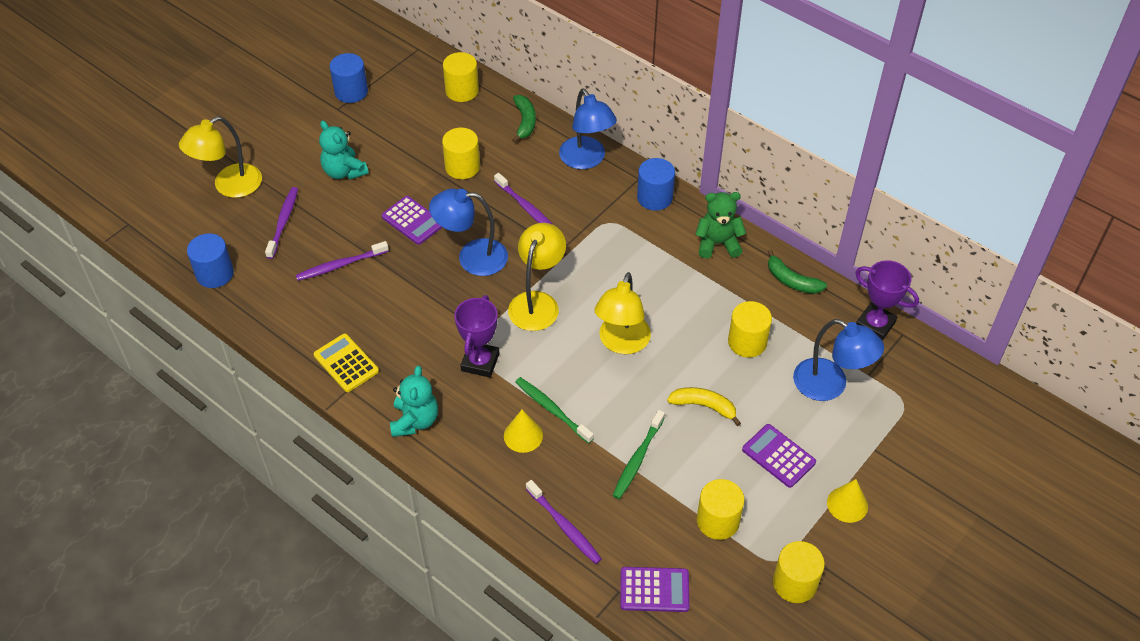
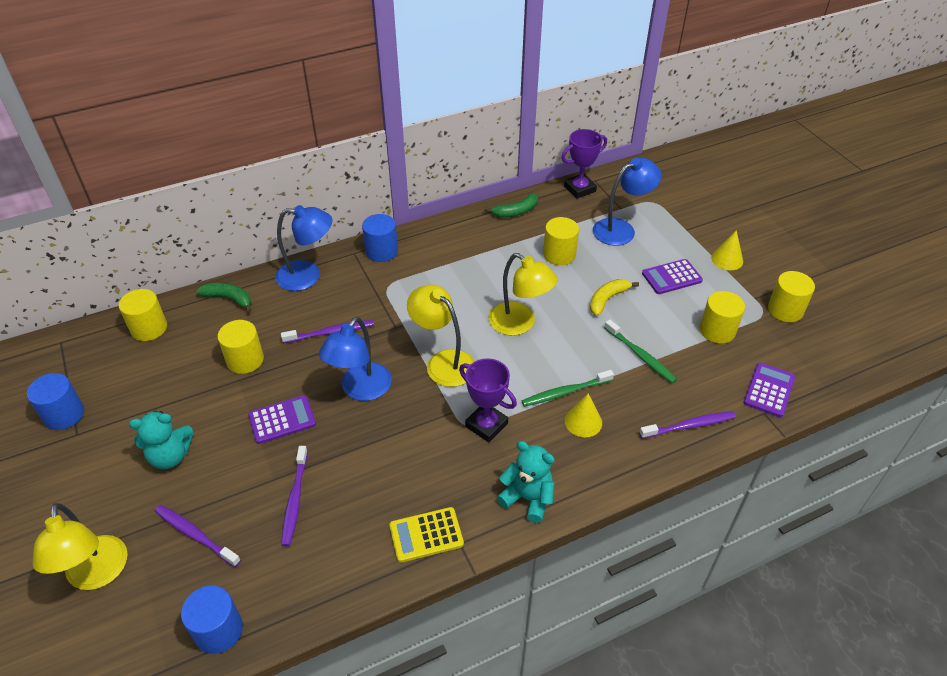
camera: 65 degrees left, 5 degrees down
(717, 244) = (454, 235): green teddy bear -> none

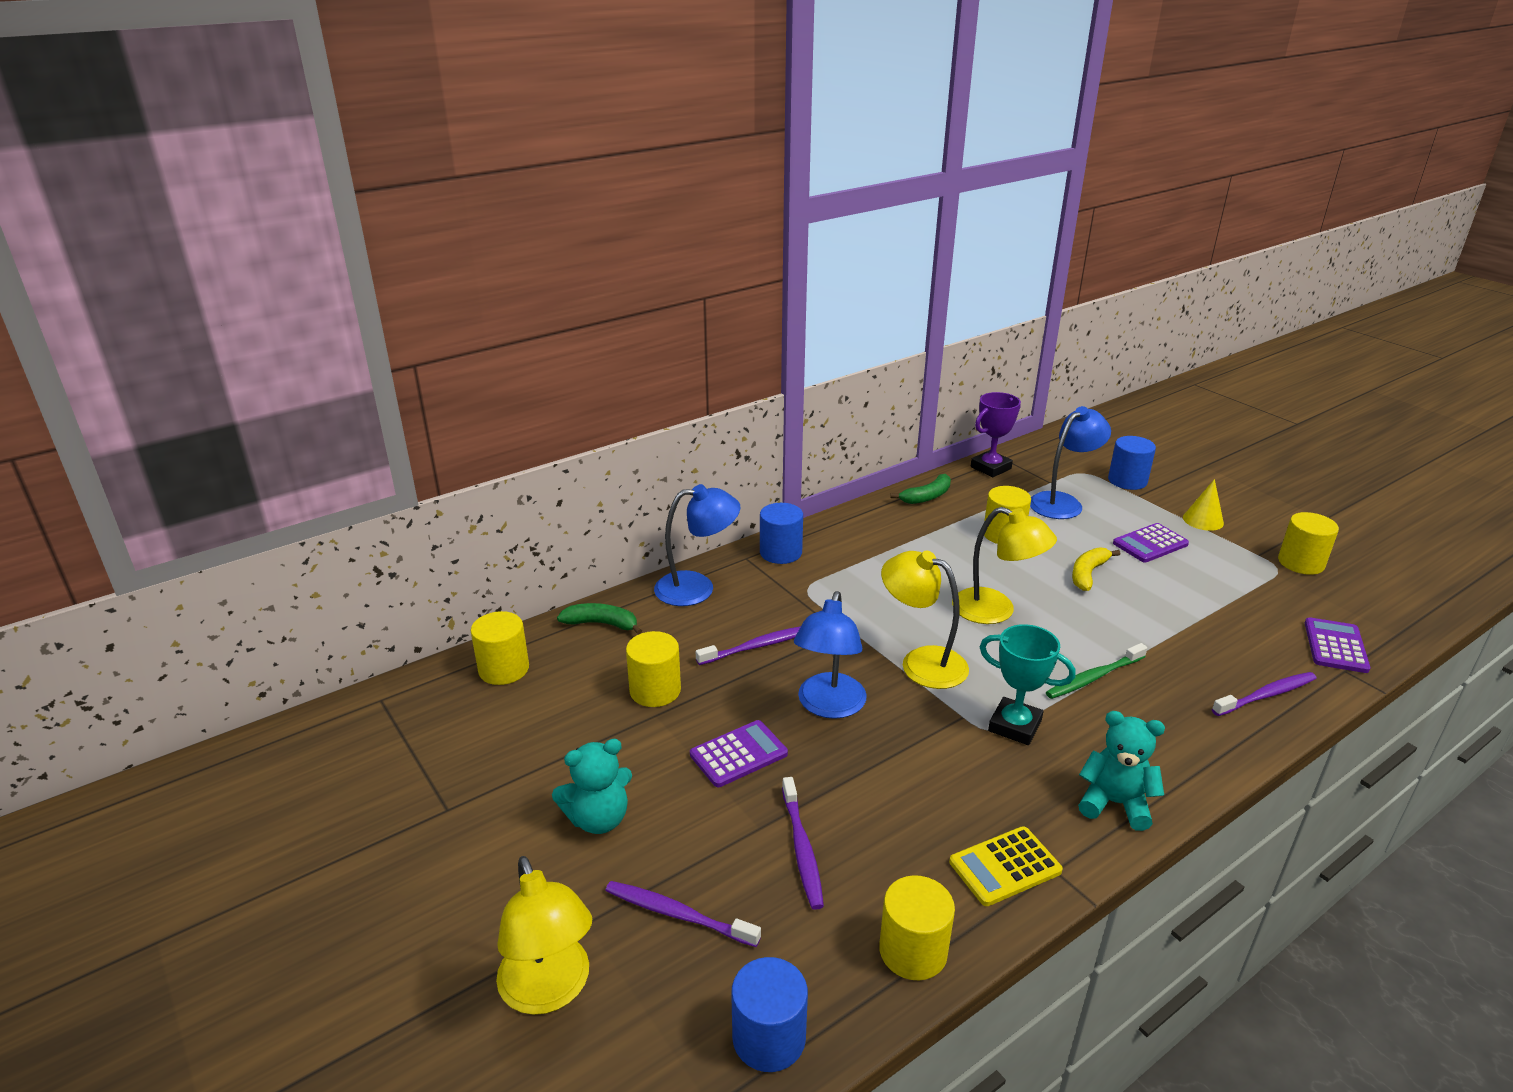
camera: 10 degrees left, 15 degrees down
(64, 414) = (419, 787): blue cylinder -> blue cylinder (1127, 481)
(486, 425) = (1014, 726): purple trophy -> turquoise trophy
(583, 421) = (1134, 707): yellow cone -> none
(641, 356) = (1163, 628): green toothbrush -> none
(717, 330) = (1236, 592): yellow cylinder -> yellow cylinder (913, 951)

